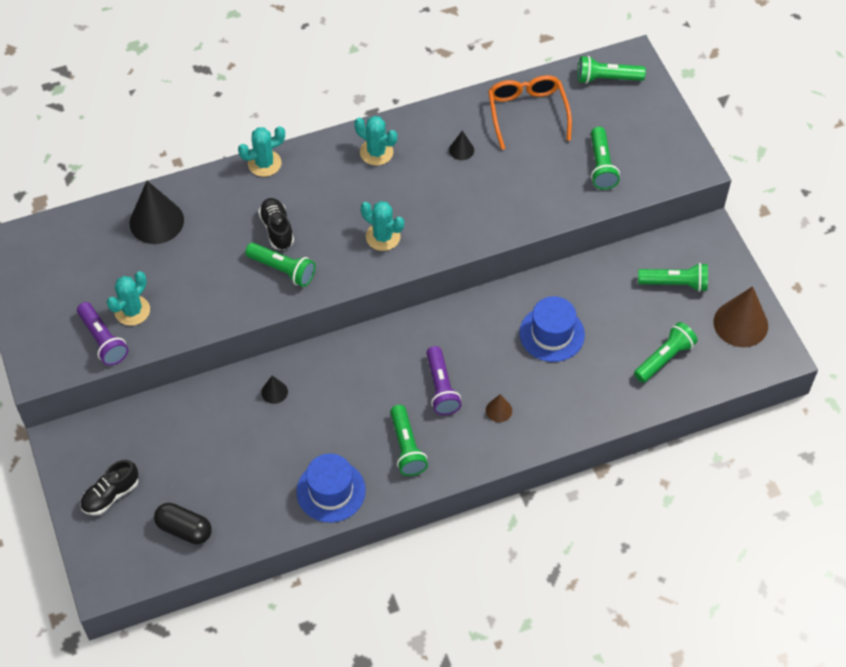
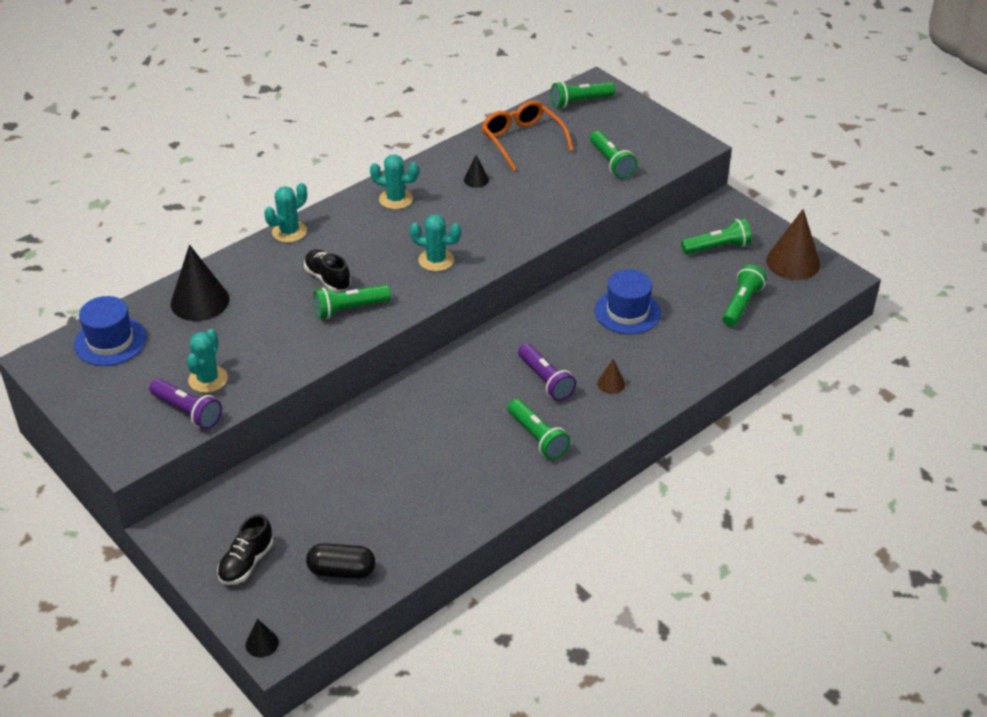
camera: 20 degrees left, 15 degrees down
(274, 392) = (380, 427): black cone -> black cone (262, 643)
(282, 270) = (349, 309): green flashlight -> green flashlight turned 150 degrees clockwise
(331, 491) = (480, 494): blue hat -> blue hat (110, 341)

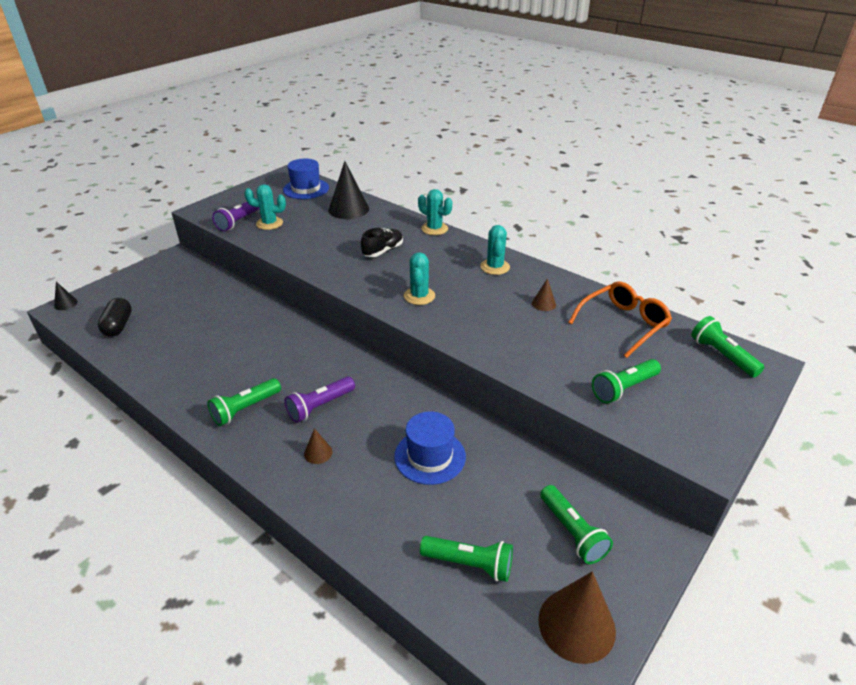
camera: 80 degrees right, 5 degrees down
(246, 563) = (138, 287): black shoe -> none
(349, 309) = (349, 264): green flashlight -> none
(476, 180) = (543, 304): black cone -> brown cone

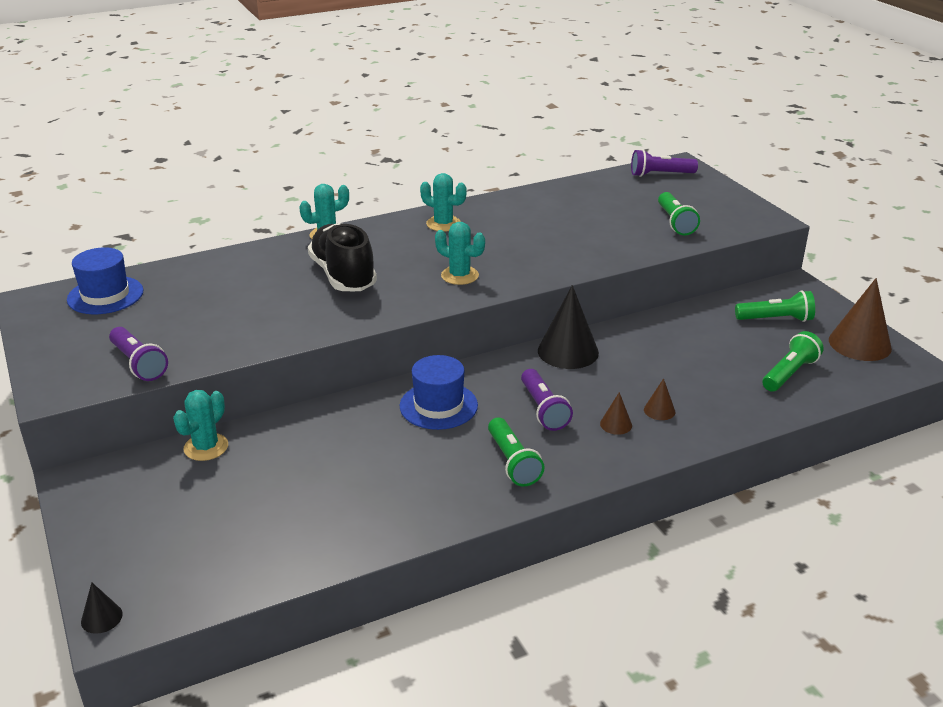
camera: 65 degrees left, 5 degrees down
(118, 326) = (232, 558): black capsule -> none
(269, 223) = (176, 340): turquoise cactus -> turquoise cactus (206, 447)
(348, 209) = (209, 276): black cone -> black cone (568, 351)
(383, 251) = (343, 276): black shoe -> black shoe, size x1.70
(430, 456) = (657, 361): blue hat -> blue hat (438, 406)
(543, 304) = (530, 219): brown cone -> brown cone (659, 410)
(623, 324) = (590, 196): orange glasses -> none
(722, 355) = (660, 174): green flashlight -> purple flashlight

